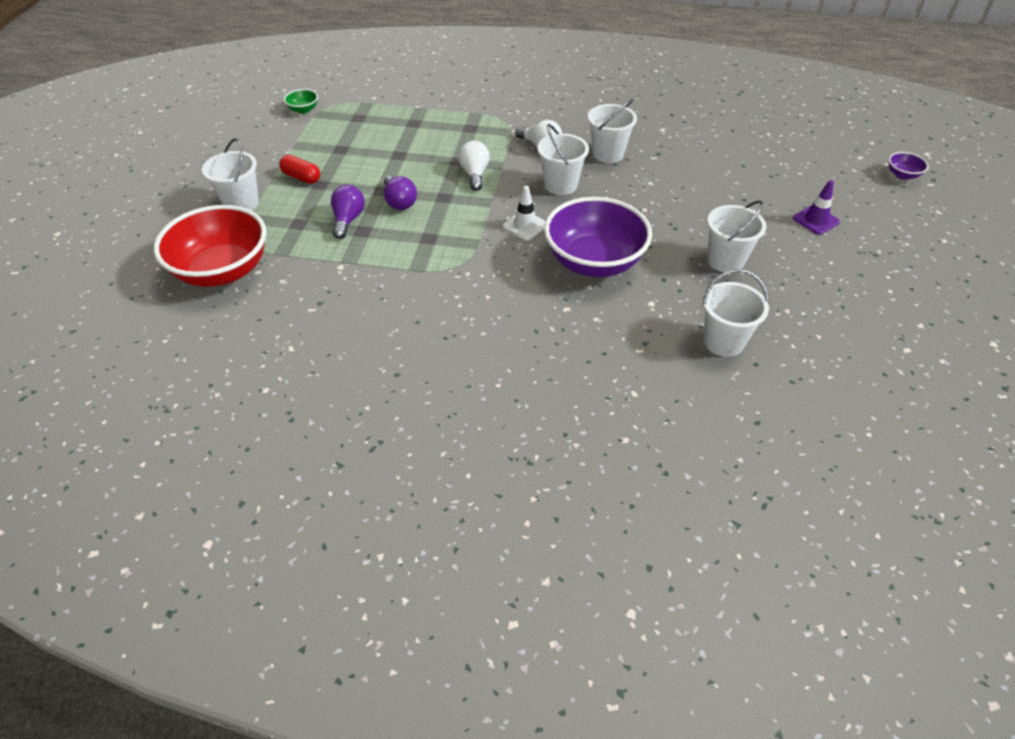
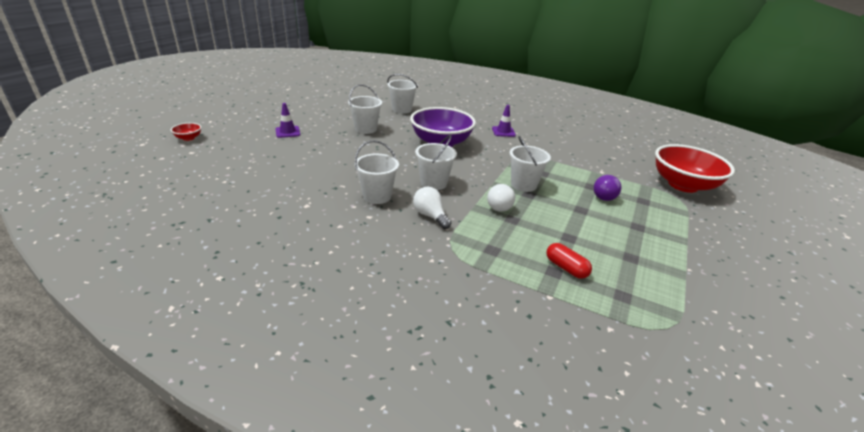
camera: 165 degrees left, 15 degrees down
(241, 204) = (701, 226): white bucket -> white bucket (523, 185)
(301, 177) = (659, 237): red capsule -> red capsule (566, 268)
(303, 110) = (702, 329): green bowl -> none
(399, 202) = (565, 199): purple light bulb -> none
(506, 327) = (503, 132): none -> purple traffic cone
(525, 226) = (474, 166): white traffic cone -> none
(902, 175) = (188, 138): purple bowl -> red bowl

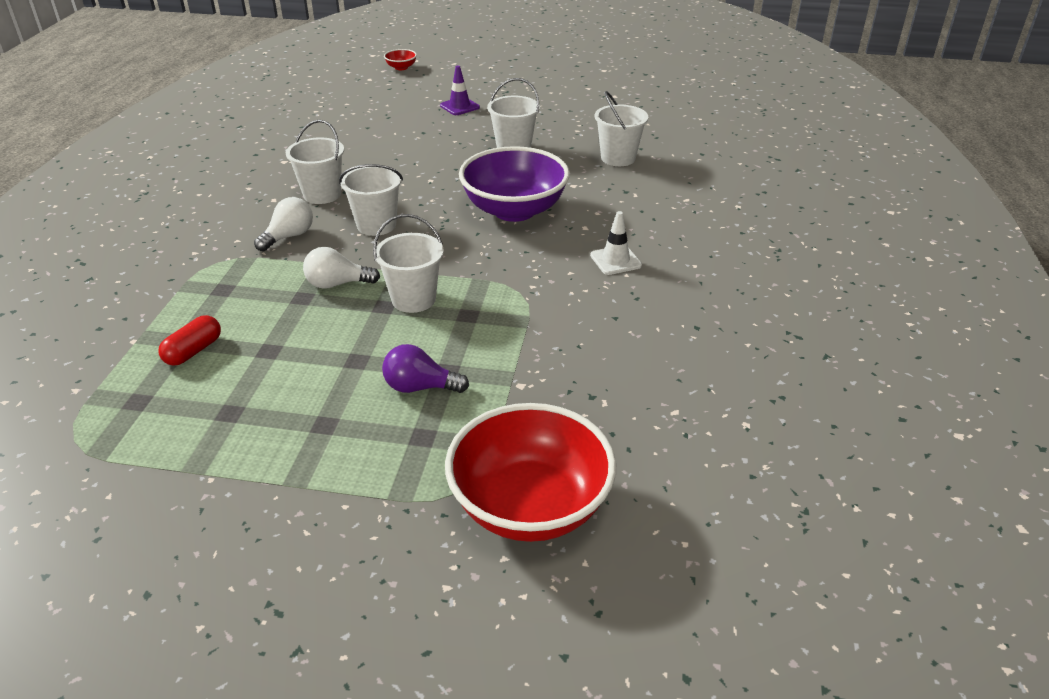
camera: 75 degrees right, 5 degrees up
(503, 132) = (615, 260): purple traffic cone -> white traffic cone

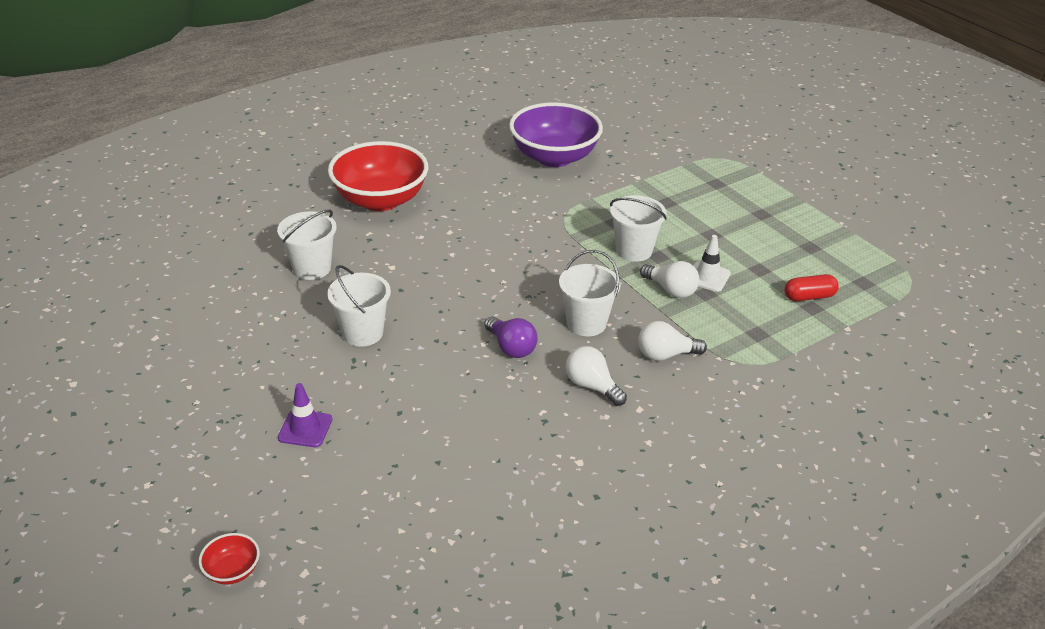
camera: 135 degrees left, 0 degrees up
(322, 194) = (592, 386): white bucket -> white light bulb
(420, 387) = (691, 203): purple light bulb -> purple light bulb (511, 347)
(514, 210) = (470, 273): purple bowl -> purple bowl (554, 157)
(530, 506) = (699, 139): red bowl -> red bowl (380, 200)
(615, 260) = (475, 201): white traffic cone -> white traffic cone (707, 277)

